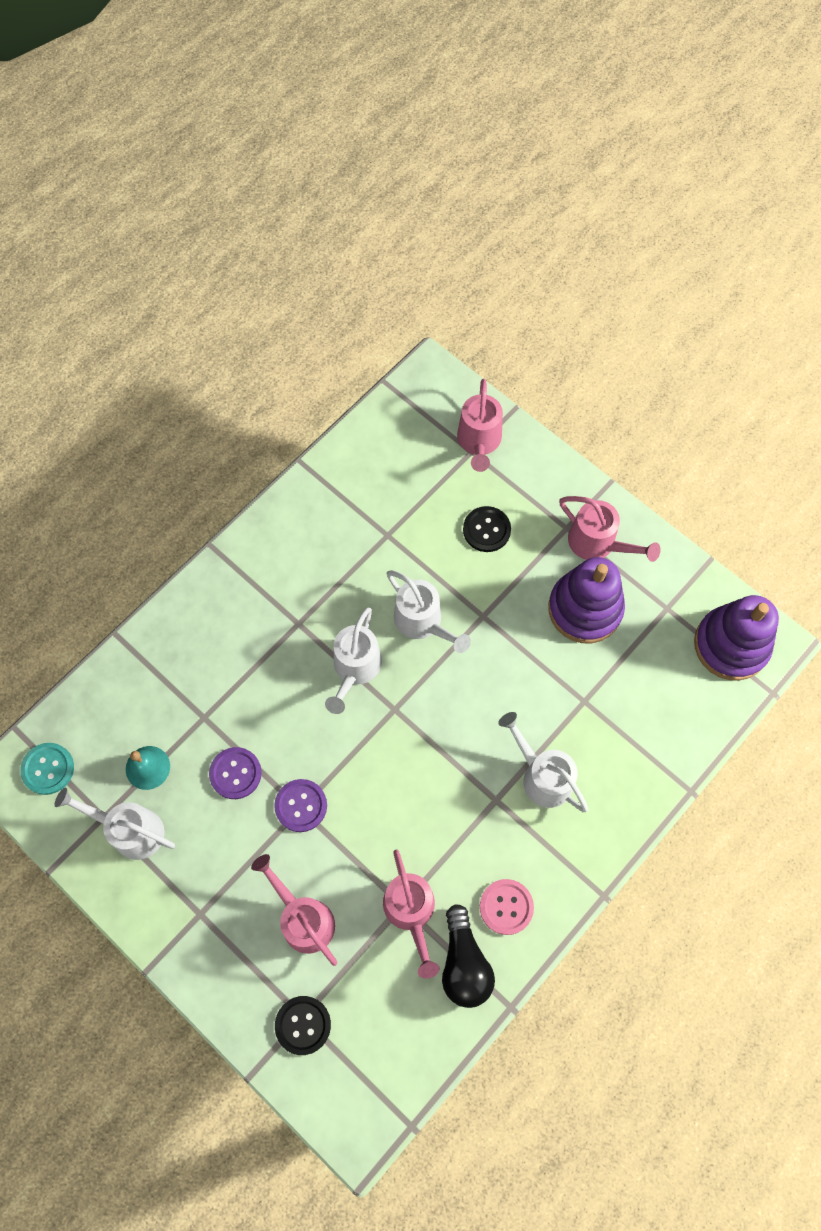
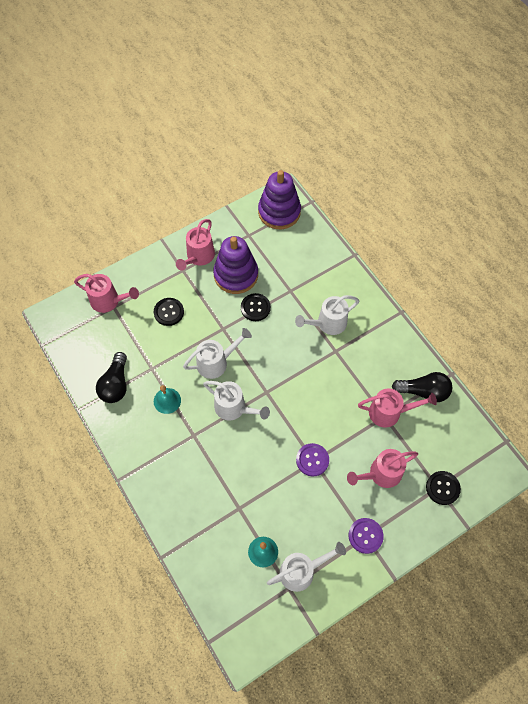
camera: 75 degrees left, 5 degrees down
(48, 769) = (246, 621): turquoise button -> none
(130, 830) = (302, 571): white watering can -> white watering can turned 150 degrees counterclockwise
(235, 773) = (281, 495): purple button -> purple button (365, 536)
(342, 571) = (167, 400): none -> turquoise bell
(348, 495) = (116, 384): none -> black light bulb
(506, 907) = (397, 362): pink button -> none
(535, 654) = (255, 308): none -> black button
(598, 544) = (198, 257): pink watering can -> pink watering can turned 150 degrees clockwise

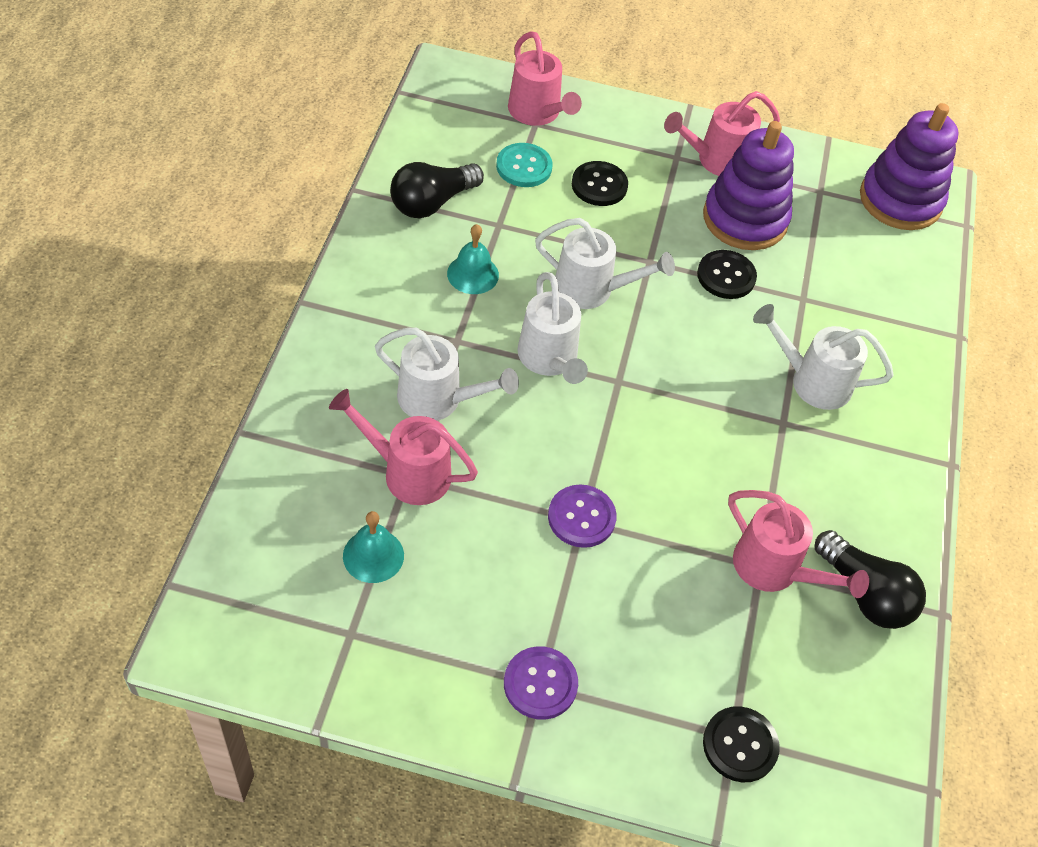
camera: 40 degrees right, 10 degrees down
(132, 332) = (524, 167): none -> turquoise button
(302, 571) = (395, 632): white watering can -> white watering can (438, 400)
(381, 474) = (662, 631): pink watering can -> pink watering can (407, 472)

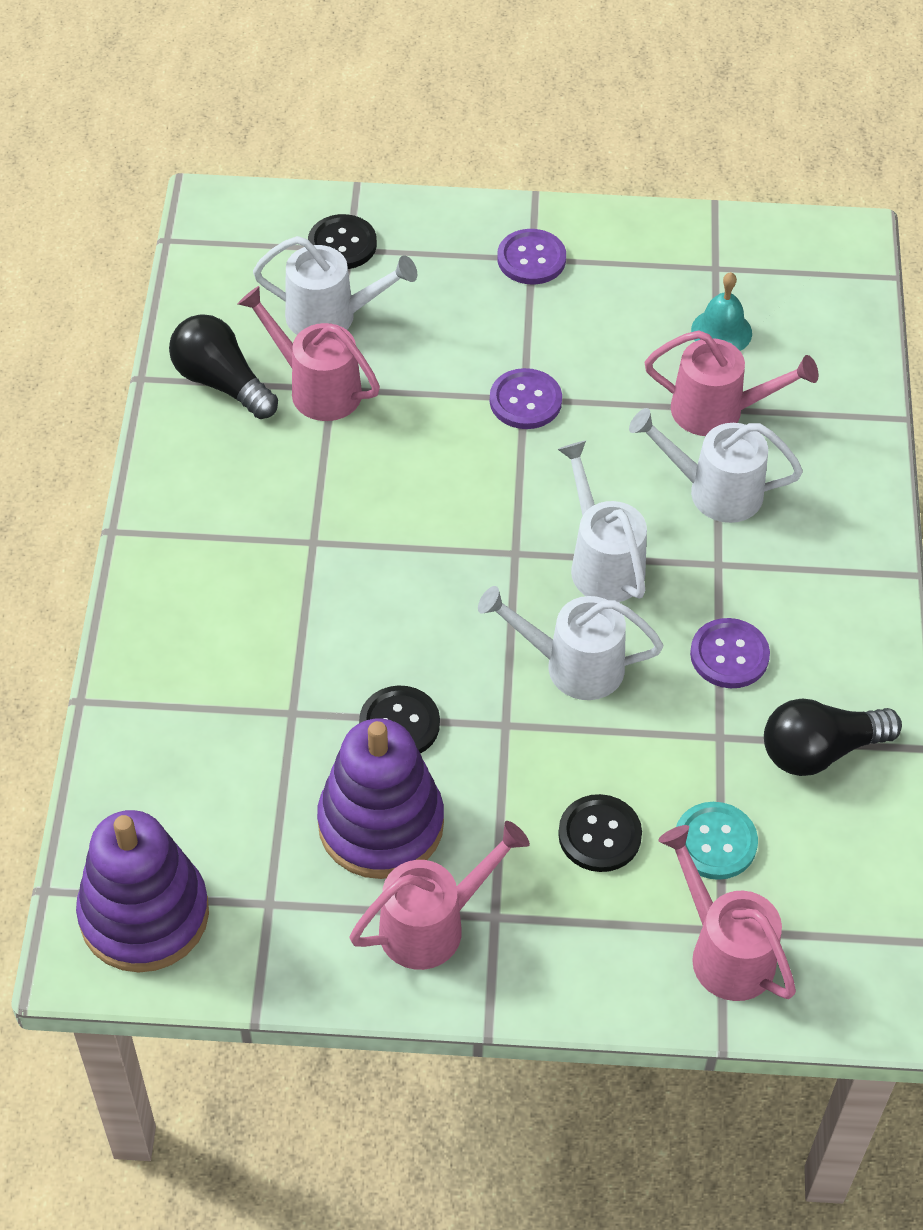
camera: 175 degrees right, 0 degrees up
(432, 203) = (820, 751): black light bulb -> black light bulb turned 150 degrees counterclockwise
(473, 274) = (729, 655): turquoise bell -> purple button
(812, 381) = (279, 599): white watering can -> white watering can (331, 317)

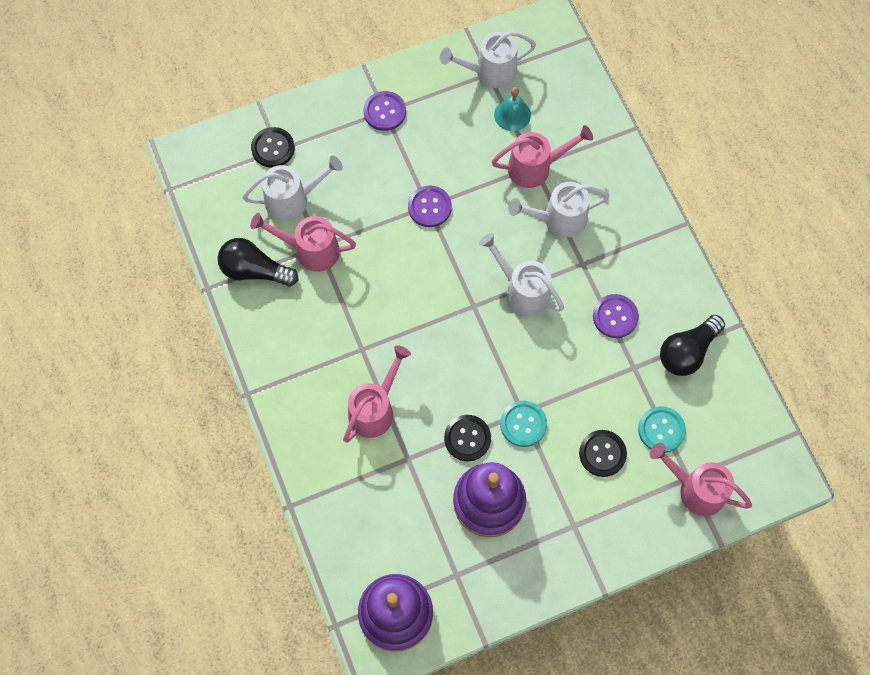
camera: 25 degrees left, 15 degrees up
(433, 925) = (546, 546): pink watering can -> pink watering can (375, 409)
(497, 741) = (523, 424): none -> turquoise button
(572, 665) = (538, 361): white watering can -> white watering can (489, 72)

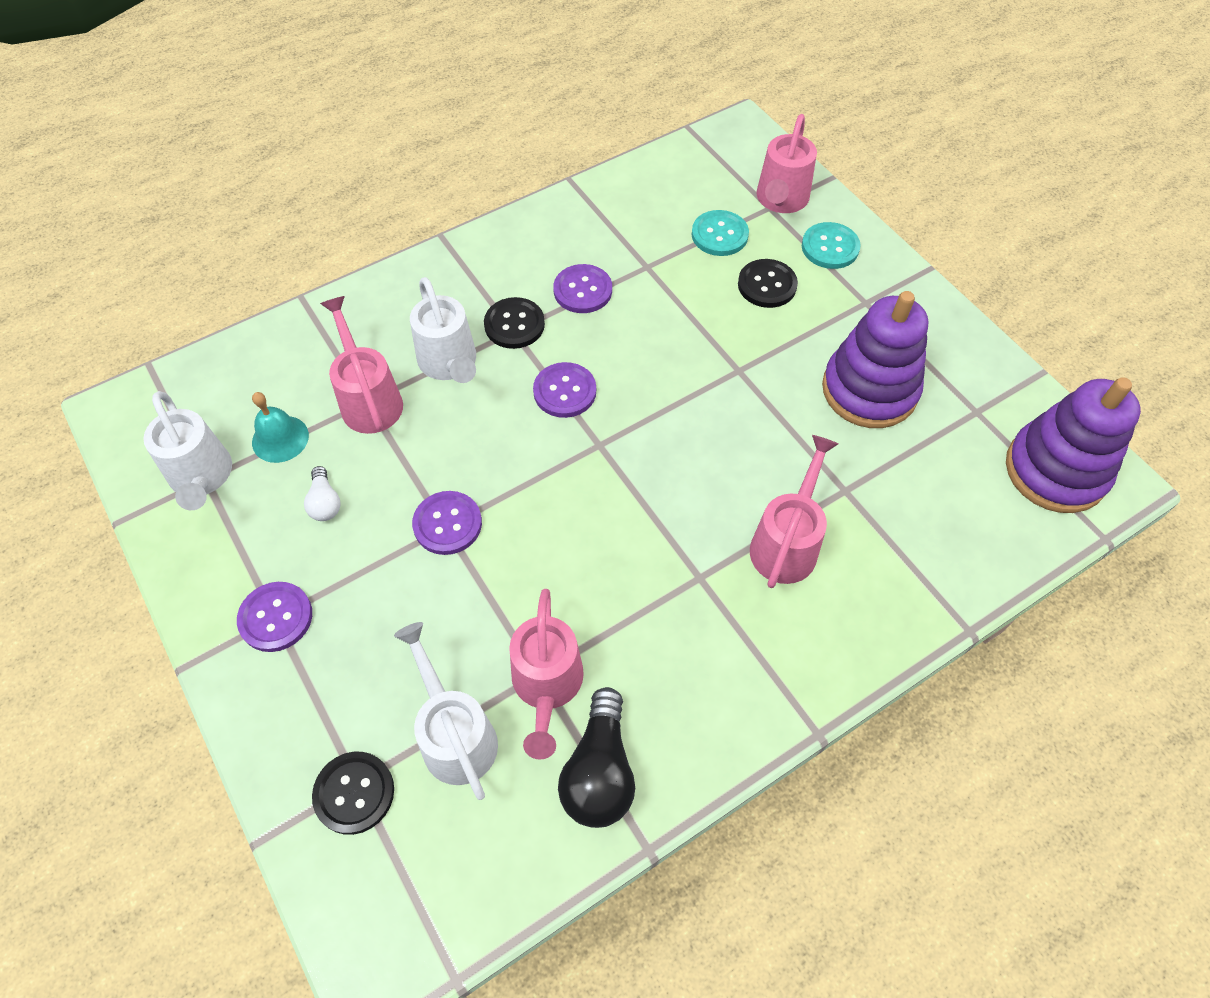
camera: 100 degrees left, 10 degrees down
(375, 409) = (787, 543): pink watering can -> pink watering can turned 90 degrees clockwise
(458, 139) = (325, 502): none -> white light bulb
(467, 438) = (793, 425): black button -> black button (514, 324)
(522, 290) = (564, 391): white watering can -> purple button
(523, 424) = (754, 367): turquoise button -> turquoise button (830, 247)
(687, 352) = (614, 220): black light bulb -> none

